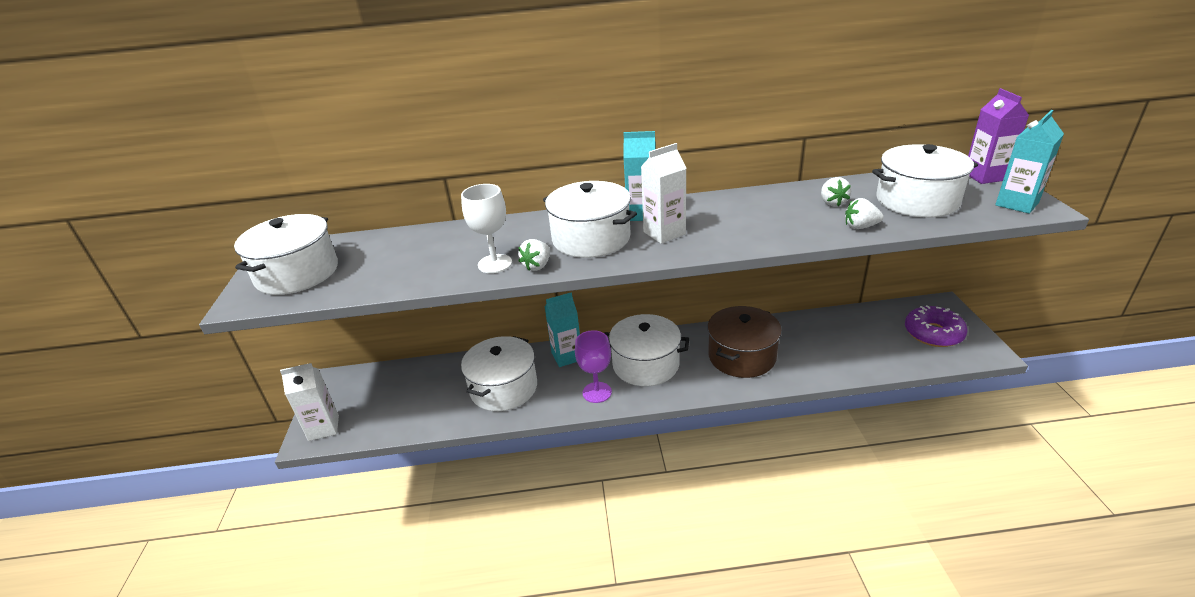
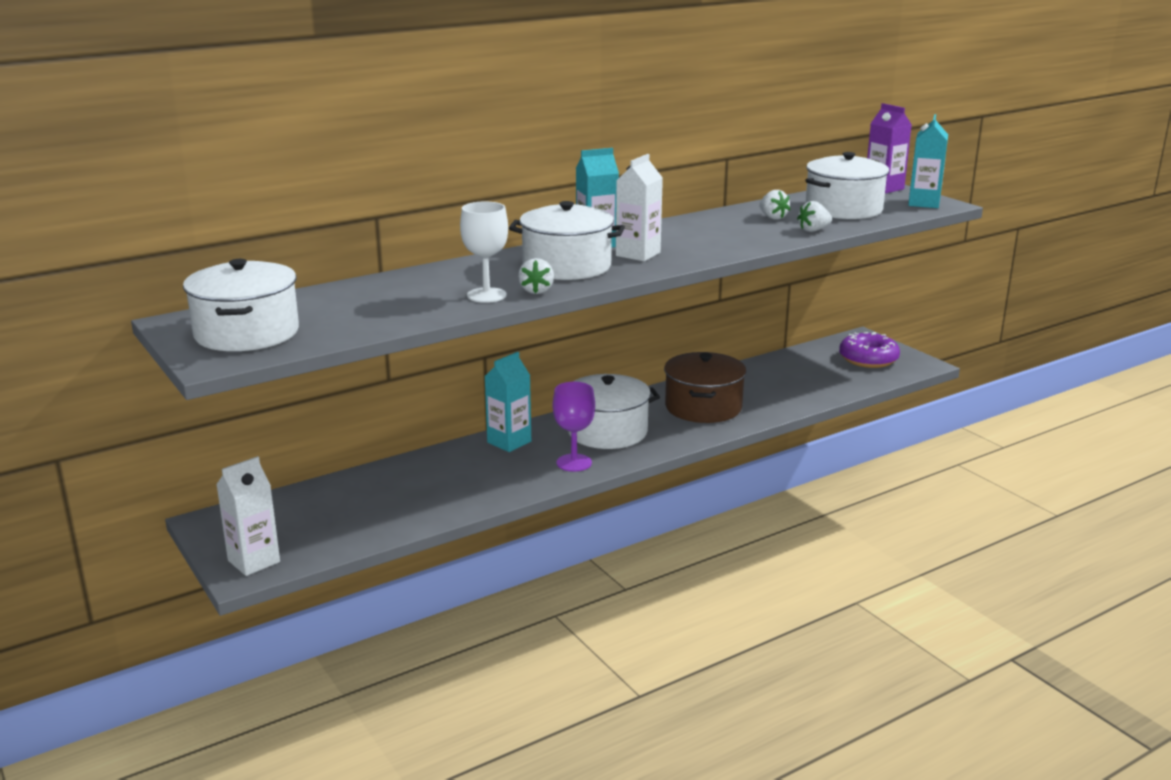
camera: 30 degrees left, 10 degrees down
(504, 388) = (459, 481): white pot -> none

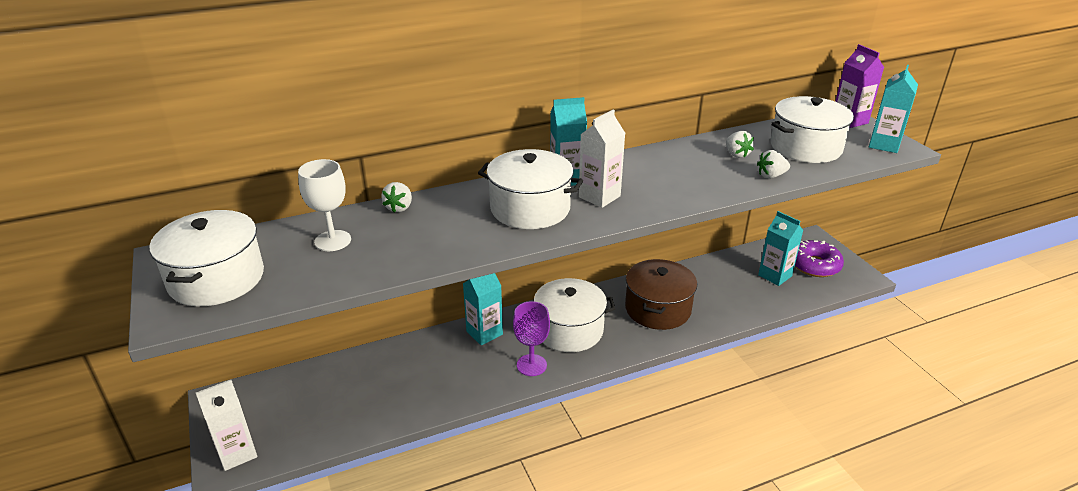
camera: 10 degrees right, 10 degrees up
(486, 295) = (444, 244): white goblet -> white goblet (333, 241)
(536, 291) = (491, 242): white strawberry -> white strawberry (399, 208)
(826, 371) = (775, 275): none -> turquoise carton

